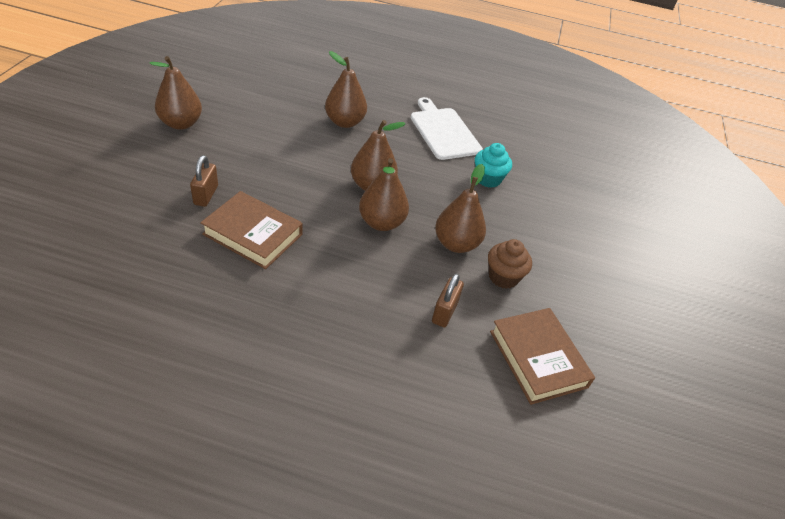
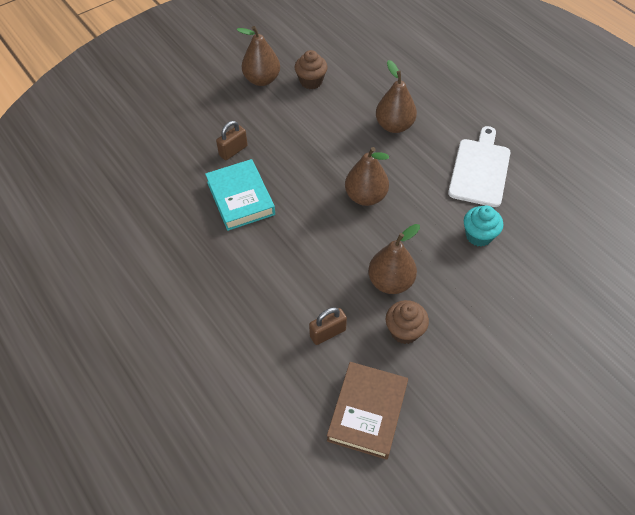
camera: 45 degrees right, 10 degrees up
(234, 110) = (311, 81): none -> brown cupcake
(253, 234) = (240, 198): brown book -> turquoise book
(381, 222) = (344, 233): brown pear -> none

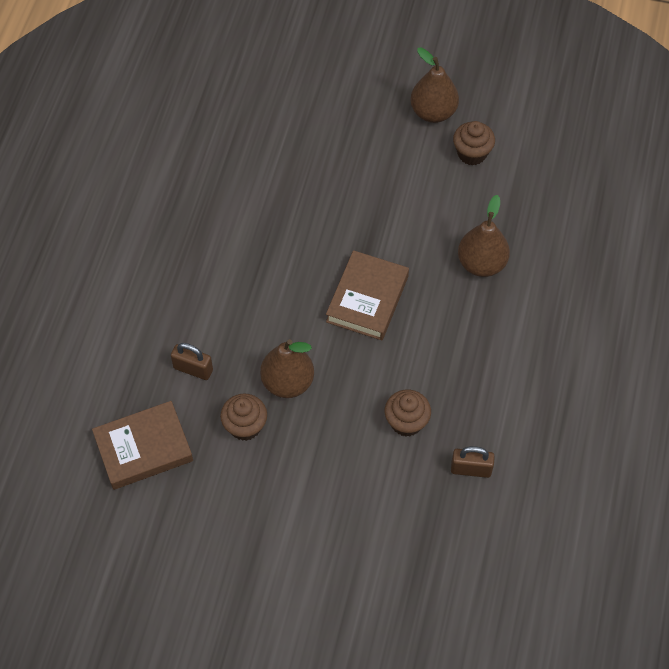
camera: 50 degrees right, 5 degrees up
(233, 151) = (322, 156): brown padlock -> brown padlock (471, 469)
(240, 198) = (274, 203): turquoise book -> none
(365, 196) = (367, 299): brown pear -> brown book
(479, 235) = (406, 422): turquoise cupcake -> brown cupcake
(480, 170) = (493, 374): white cutting board -> none

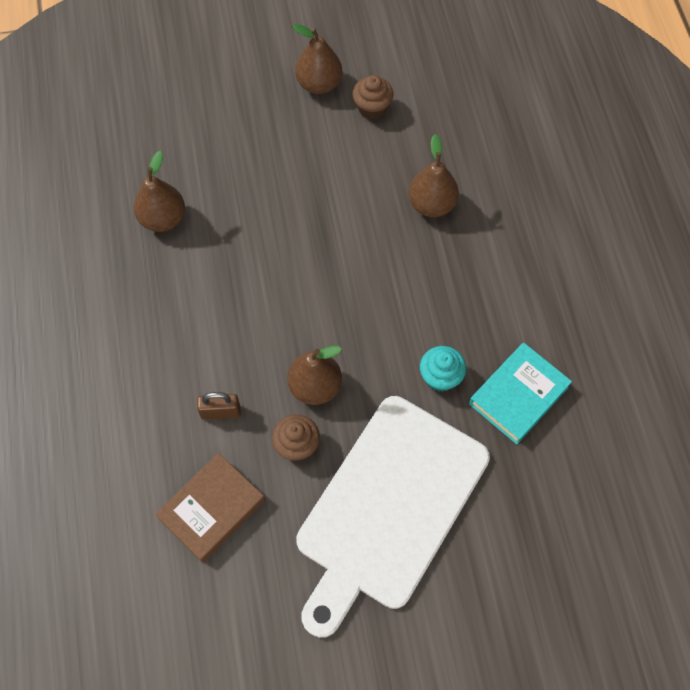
camera: 25 degrees left, 5 degrees up
(228, 180) = (163, 219): none -> brown pear
(299, 515) = (389, 507): none -> white cutting board
(367, 299) = (347, 278): brown book -> none
(406, 422) = (440, 377): brown cupcake -> turquoise cupcake
(471, 469) = (518, 395): brown padlock -> turquoise book

